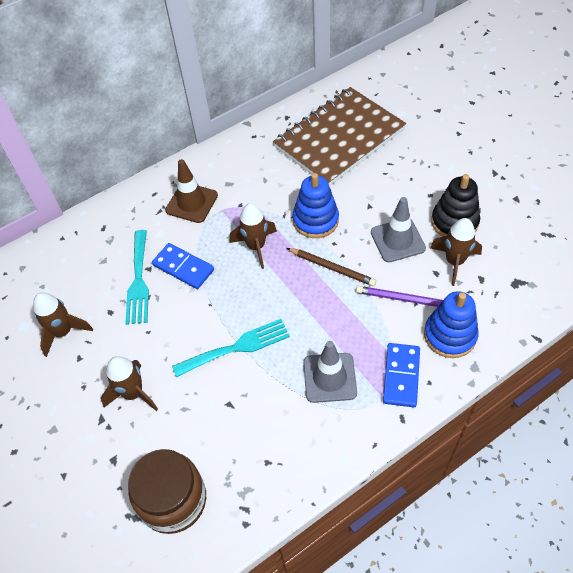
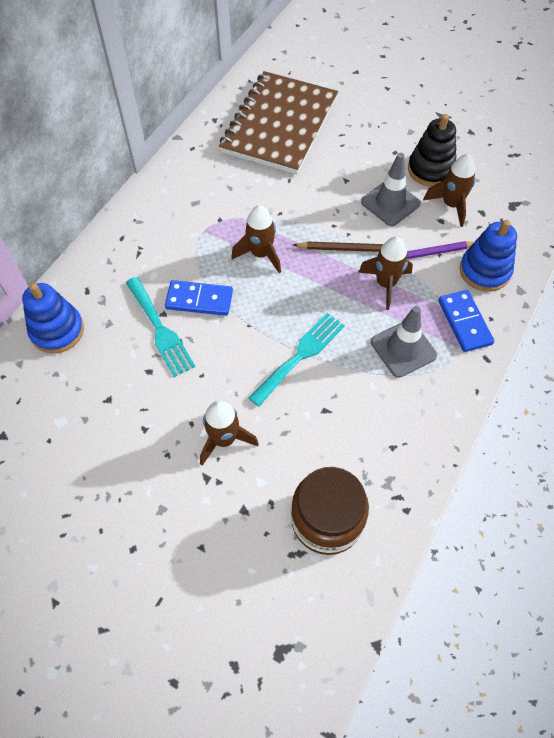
camera: 30 degrees left, 5 degrees up
(63, 332) = (110, 410): brown rocket -> brown rocket (385, 284)
(192, 203) = (168, 234): brown traffic cone -> none
(315, 220) = (303, 210): blue stacking toy -> blue stacking toy (57, 330)

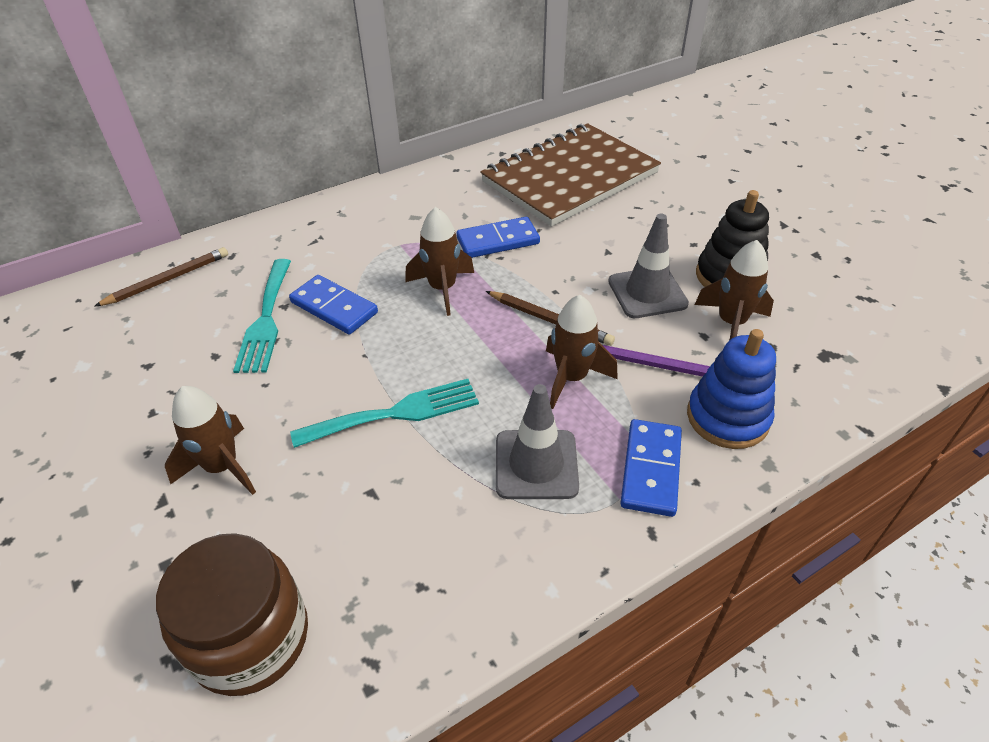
camera: 30 degrees right, 15 degrees down
(57, 330) = (168, 280): blue stacking toy -> brown pencil
(269, 200) = (498, 241): none -> blue domino

